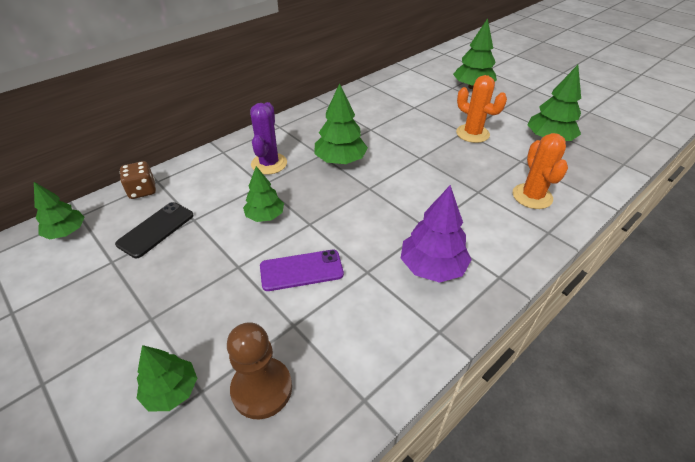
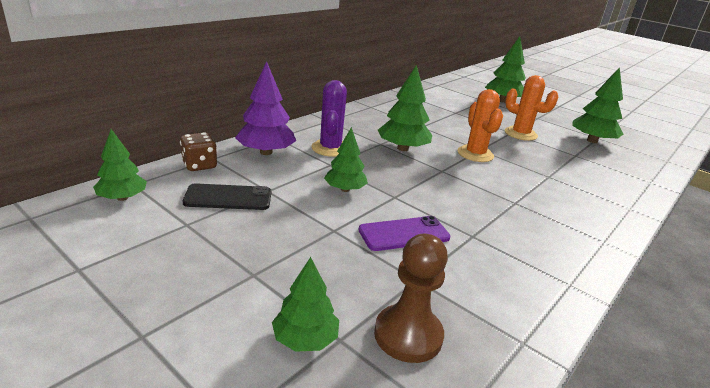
camera: 10 degrees left, 15 degrees down
(156, 229) = (228, 198): black phone -> black phone turned 60 degrees clockwise
(432, 267) = (535, 232): purple tree -> purple tree (266, 152)
(532, 196) = (600, 181): orange cactus -> orange cactus (475, 154)

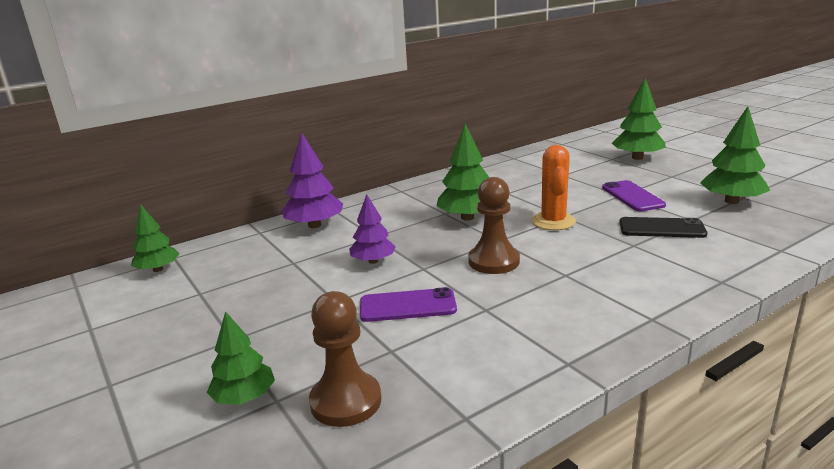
camera: 20 degrees right, 5 degrees down
(199, 165) = (242, 239): brown dice -> none
(228, 198) = (251, 269): black phone -> black phone (661, 228)
(330, 148) = (384, 220): purple cactus -> none
(345, 189) = (373, 261): green tree -> purple tree
(451, 190) = (494, 261): none -> brown pawn
(520, 134) = (632, 196): orange cactus -> purple phone

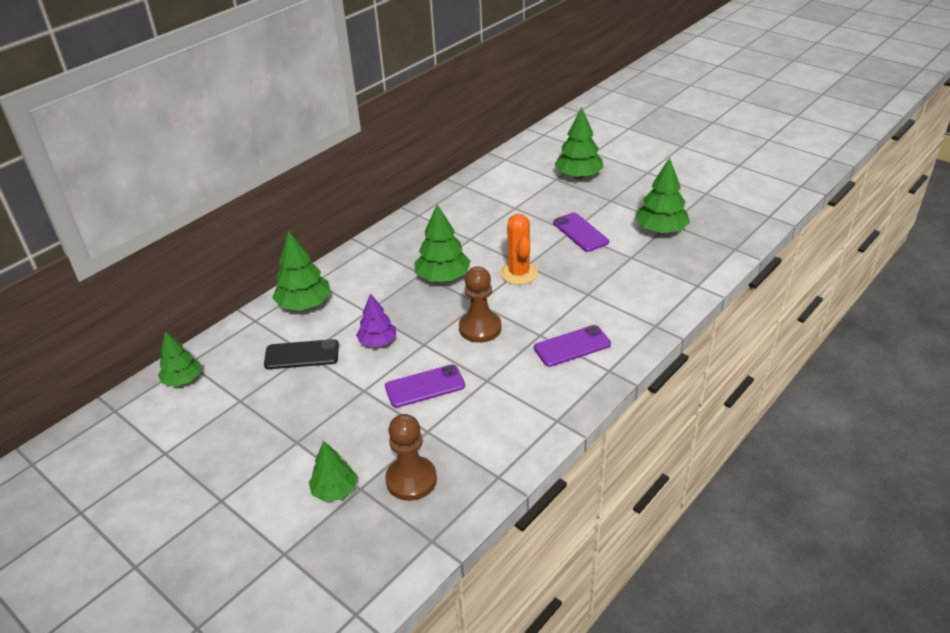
camera: 15 degrees left, 15 degrees up
(314, 225) = (304, 304): purple tree -> green tree
(604, 289) = (572, 346): none -> purple phone
(661, 228) = (608, 271): black phone -> black phone (302, 355)

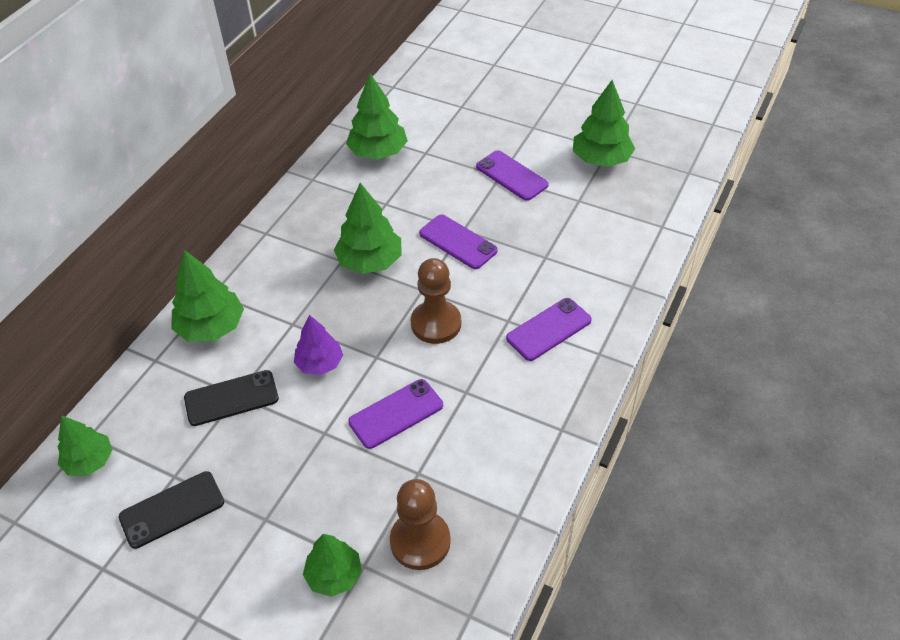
camera: 15 degrees left, 10 degrees up
(230, 423) = (172, 510): none -> black phone
(519, 273) = (458, 242): orange cactus -> purple phone
(578, 176) = (486, 99): green tree -> green tree (378, 152)

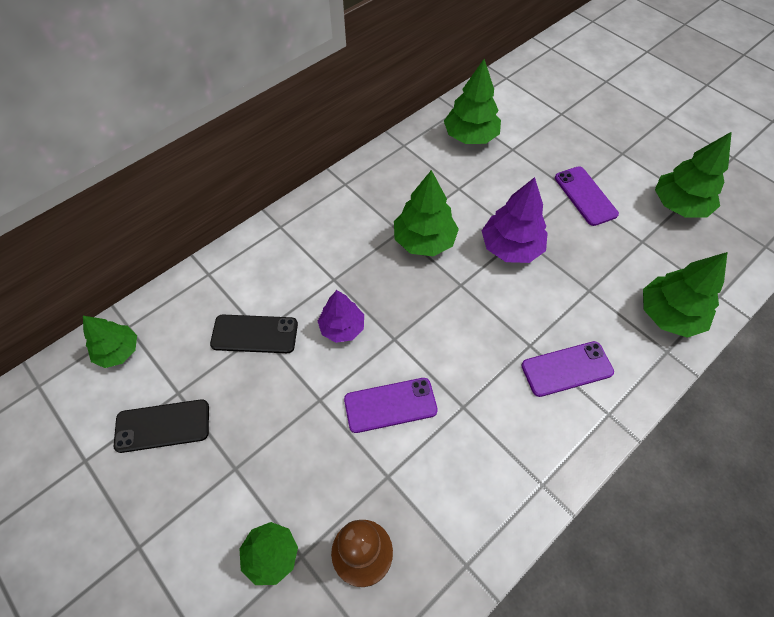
camera: 20 degrees right, 10 degrees up
(211, 327) = (265, 259): green tree -> green tree (669, 315)
(436, 323) = (461, 324): brown pawn -> none
(458, 242) = (511, 247): purple phone -> purple tree

